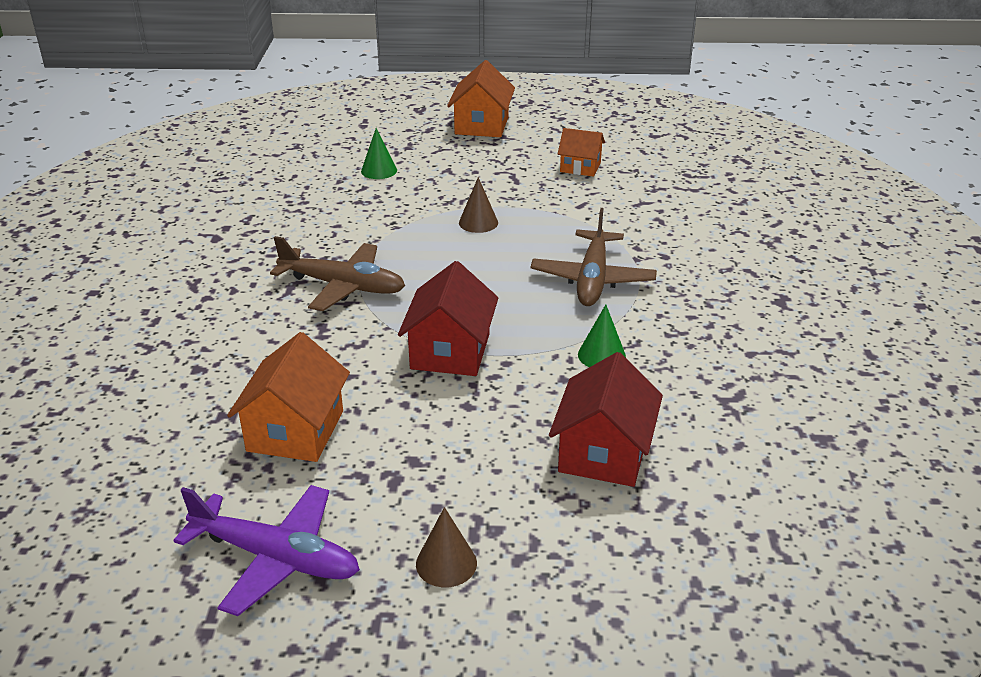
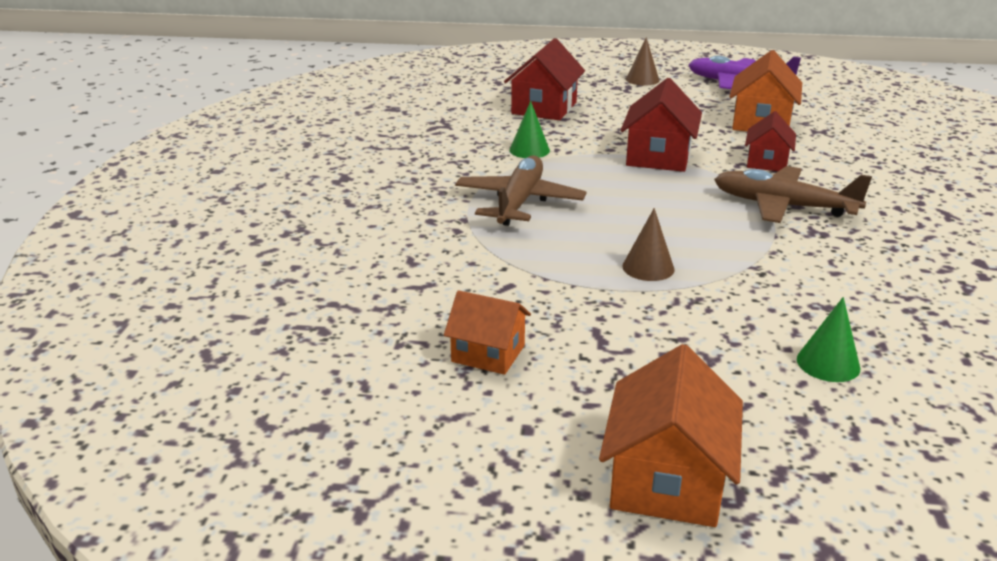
camera: 175 degrees left, 5 degrees down
(328, 348) = (767, 162): none -> red house

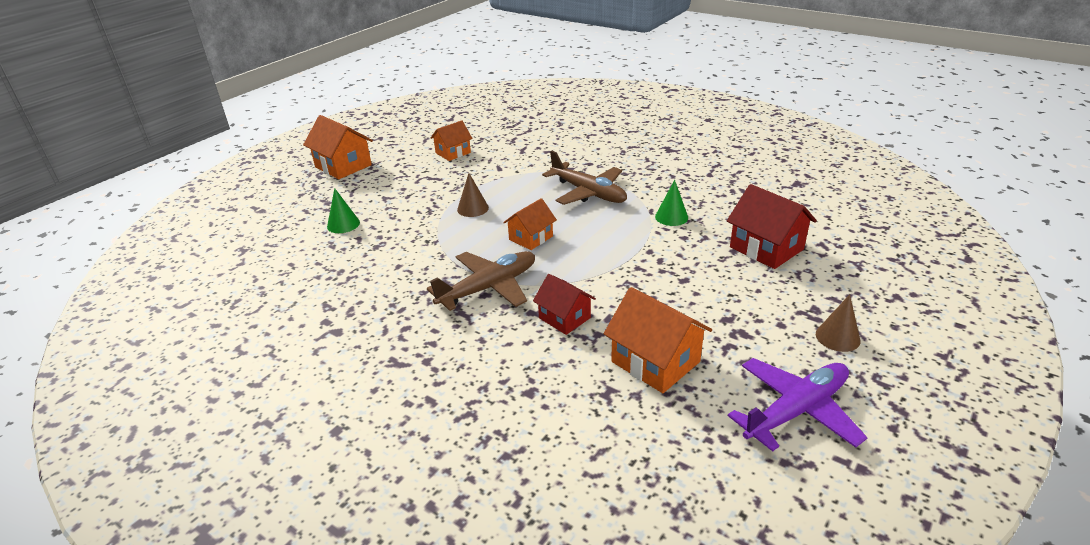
camera: 120 degrees right, 5 degrees up
(658, 157) = (617, 268): red house -> none
(665, 210) = (531, 238): none -> orange house

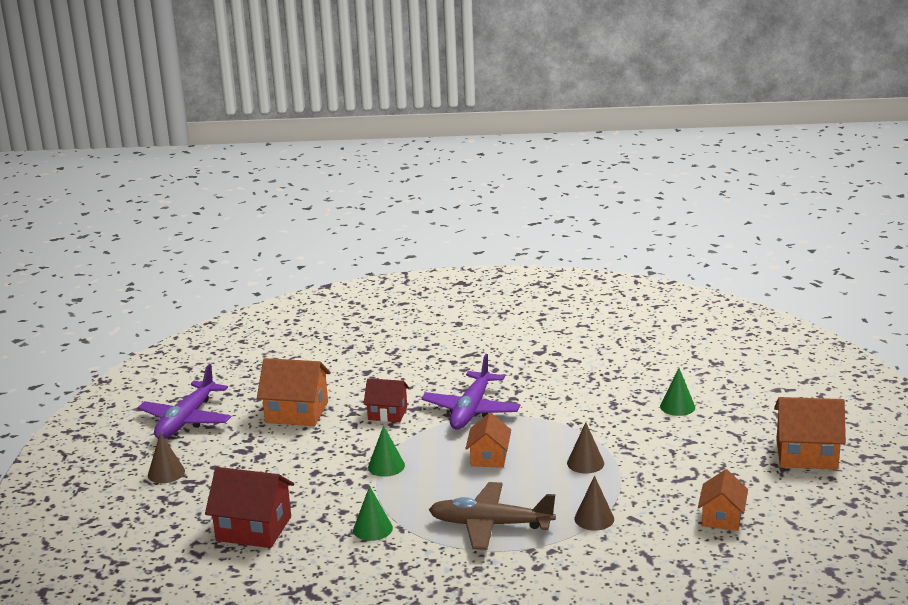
camera: 145 degrees right, 10 degrees down
(488, 288) = (471, 410): brown plane -> purple plane
(521, 175) = (594, 518): none -> brown cone
(618, 261) = (386, 466): none -> green cone

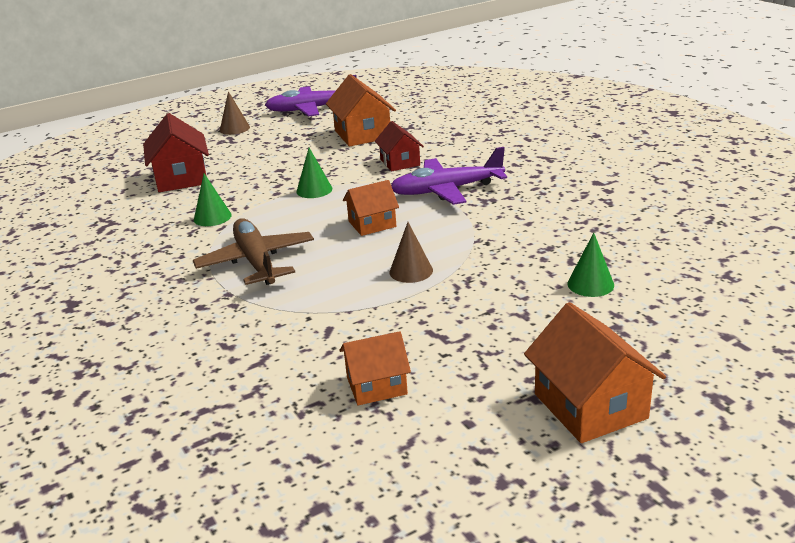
camera: 60 degrees right, 5 degrees up
(594, 518) = (309, 308): brown cone -> none

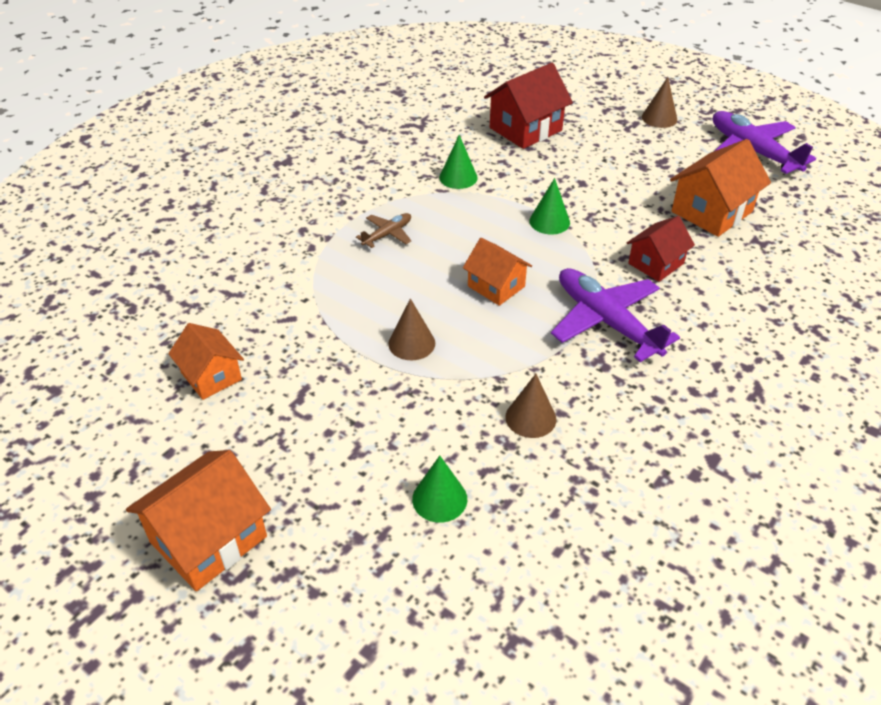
camera: 65 degrees right, 15 degrees up
(256, 262) = (387, 235): brown plane -> brown plane, size x0.50
(527, 235) = (530, 418): none -> brown cone

